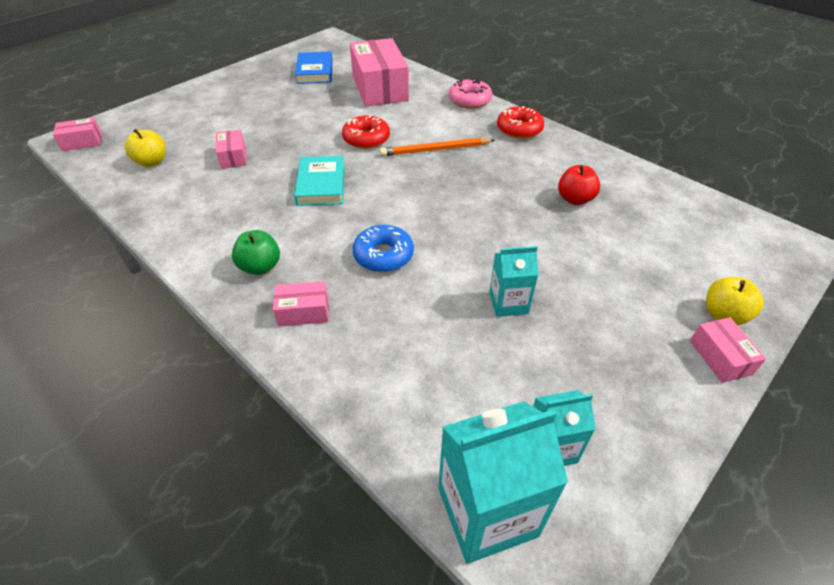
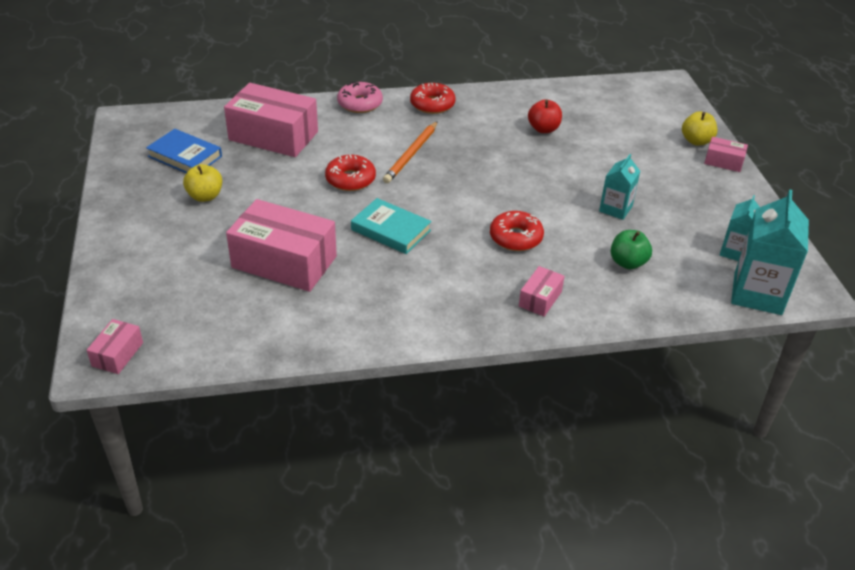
camera: 55 degrees left, 5 degrees down
(152, 162) = (227, 315): yellow apple -> yellow apple (205, 196)
(233, 157) = (284, 262): pink box -> pink box, size x2.13
(260, 267) = (467, 301): green apple -> green apple (627, 263)
(383, 255) = (516, 237): blue donut -> red donut

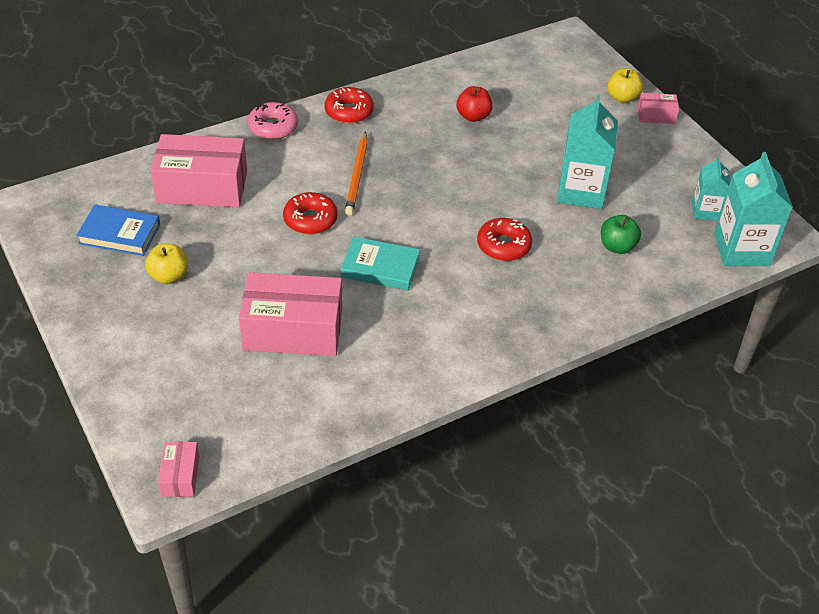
camera: 20 degrees left, 5 degrees up
(540, 299) = (556, 305): pink box -> none
(615, 209) = (581, 191): turquoise carton -> turquoise carton, size x1.73

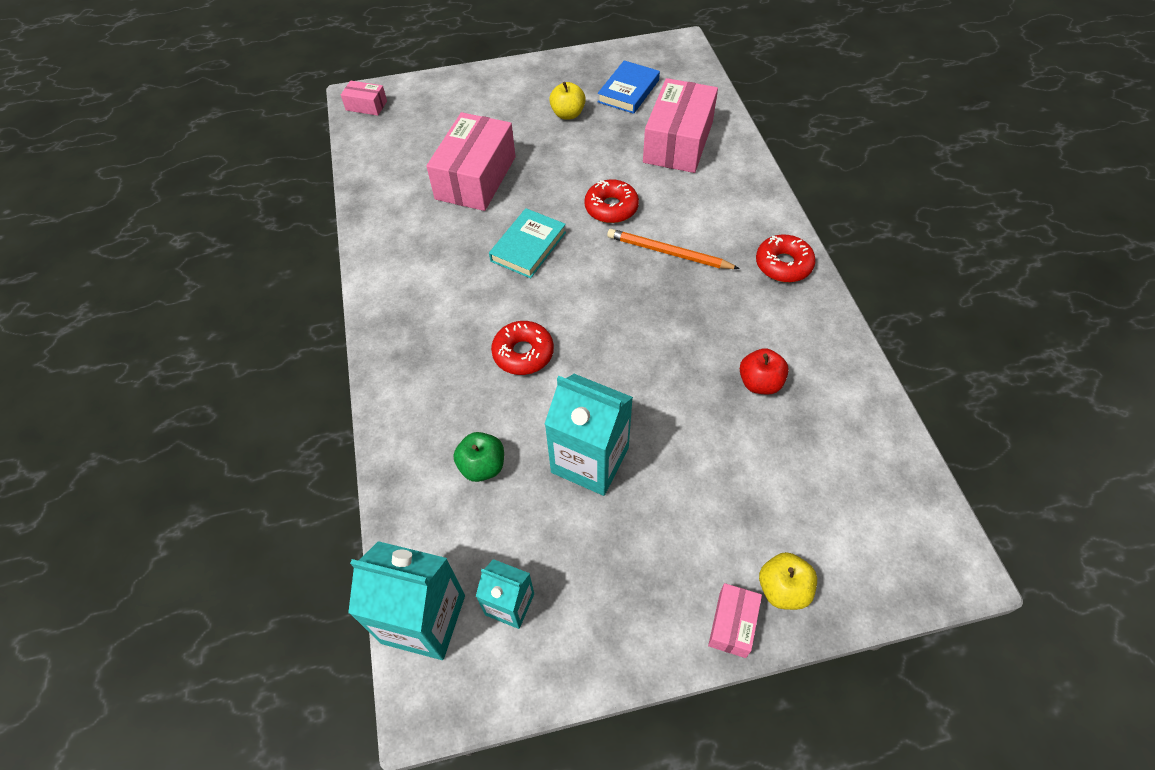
camera: 110 degrees right, 10 degrees up
(273, 127) = (763, 200): pink donut -> none

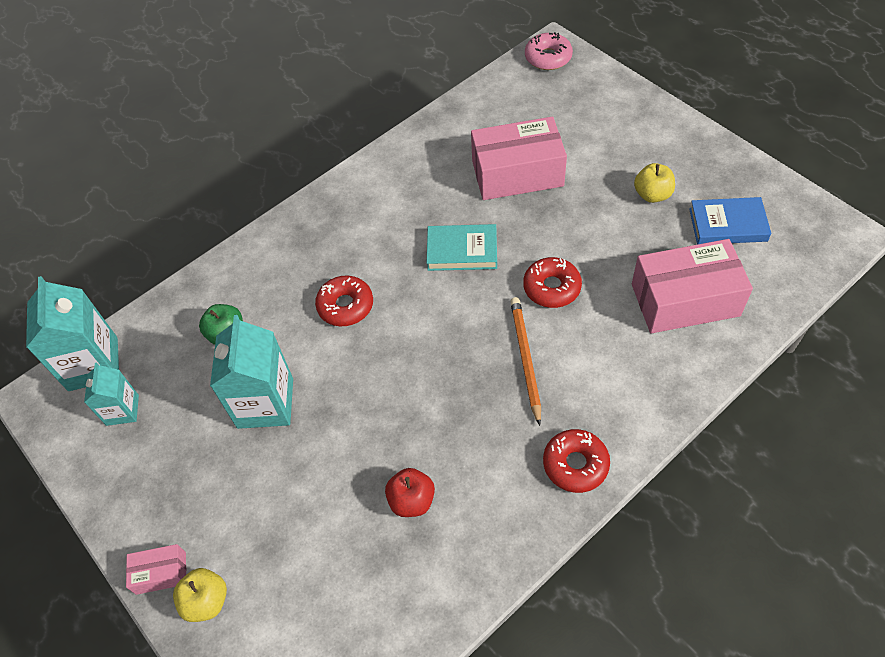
camera: 65 degrees right, 0 degrees up
(366, 105) = (548, 57): pink box -> pink donut

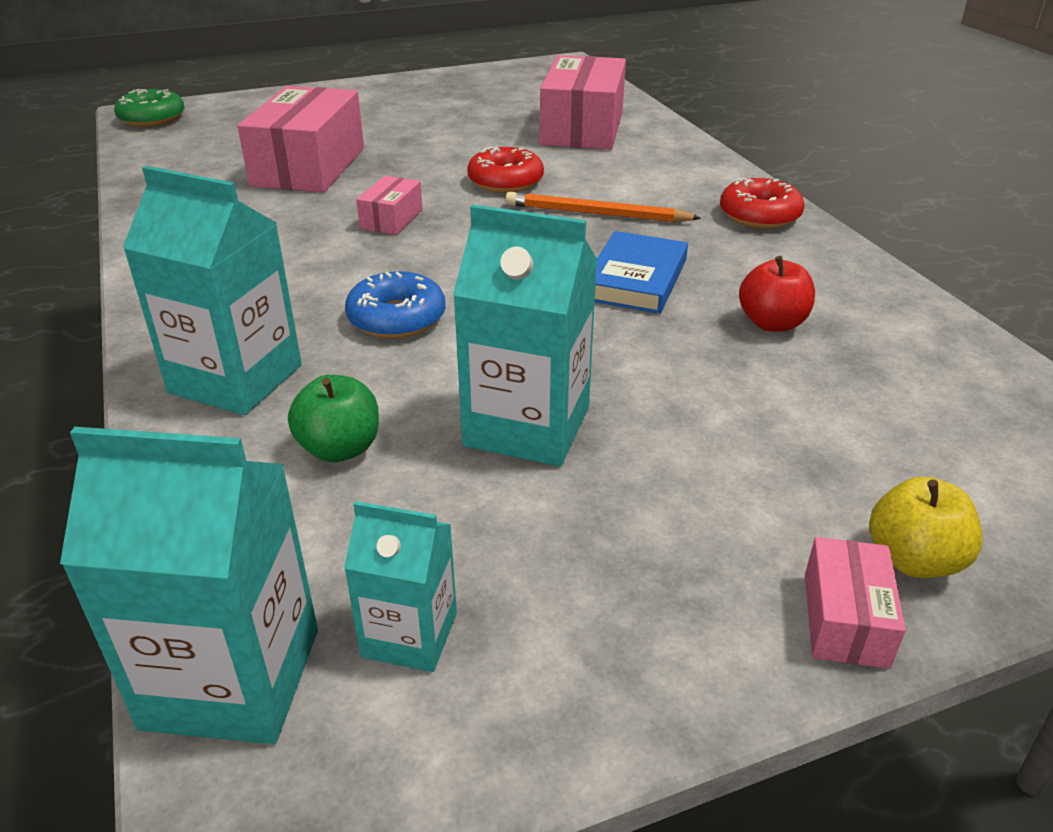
camera: 75 degrees left, 20 degrees down
(267, 267) = (236, 379): none -> turquoise carton
(345, 306) = (397, 318): red donut -> blue donut
(462, 251) = (391, 219): turquoise book -> pink box
(548, 57) = (152, 118): pink donut -> green donut
(652, 195) = (431, 114): yellow apple -> none
(727, 225) = (507, 95): blue book -> blue book (635, 279)

